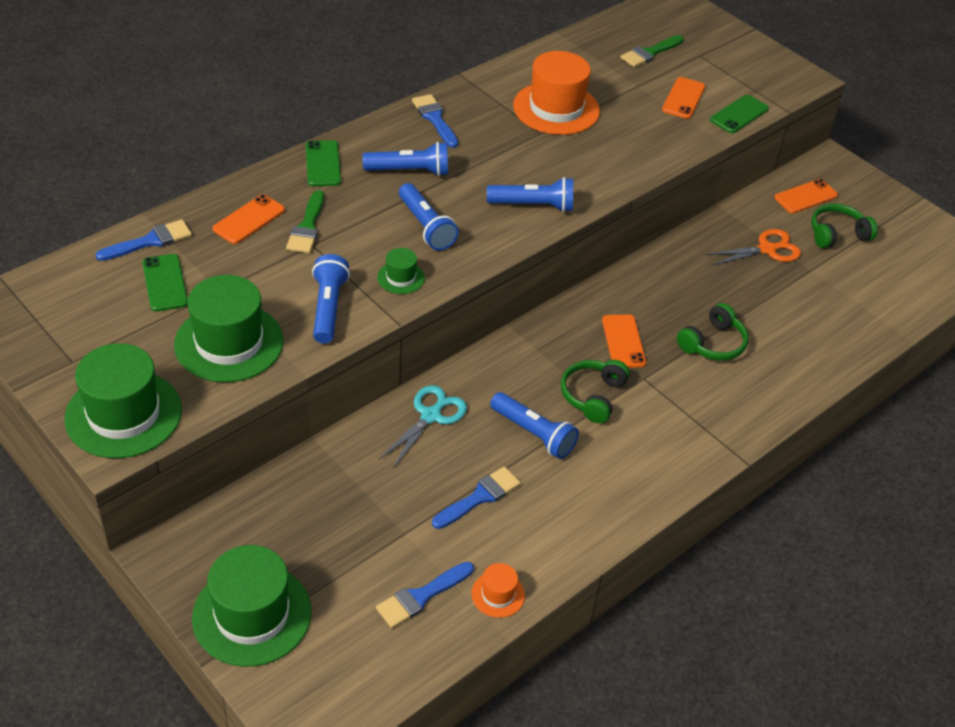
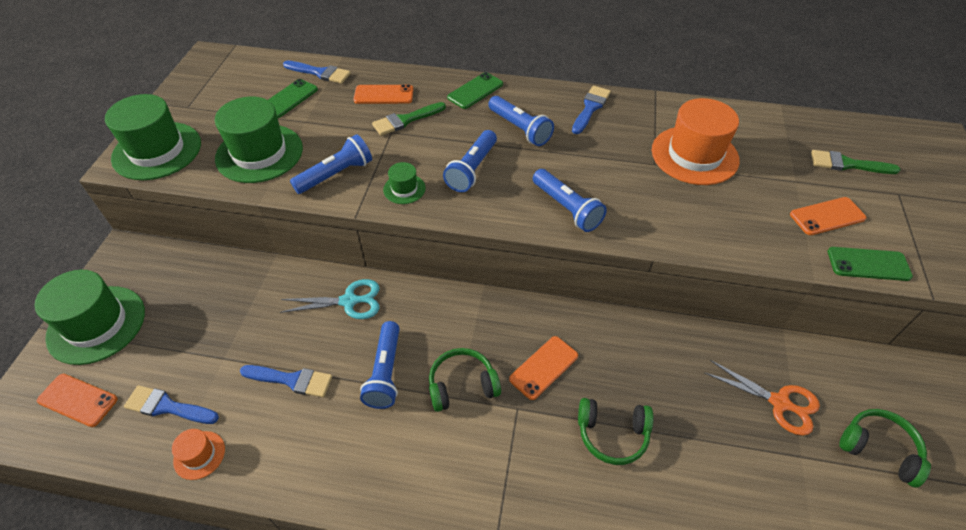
camera: 55 degrees right, 5 degrees up
(805, 197) = (889, 390): orange phone -> orange phone (78, 400)

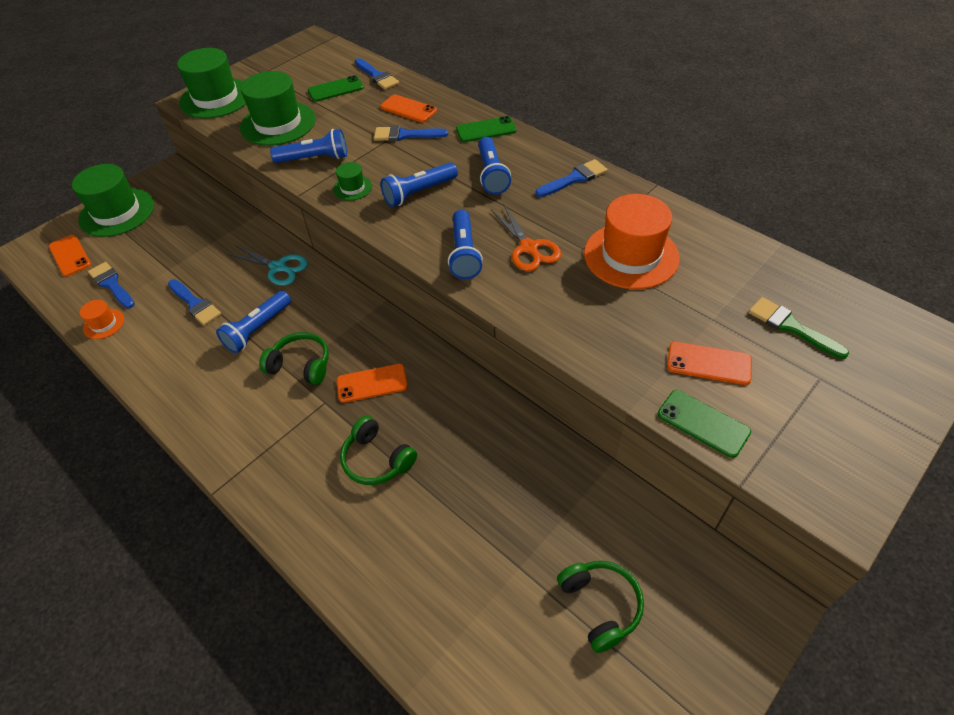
camera: 35 degrees right, 0 degrees up
(405, 120) = (405, 135): green brush -> blue brush
(779, 403) = (544, 515): orange scissors -> orange scissors (528, 248)

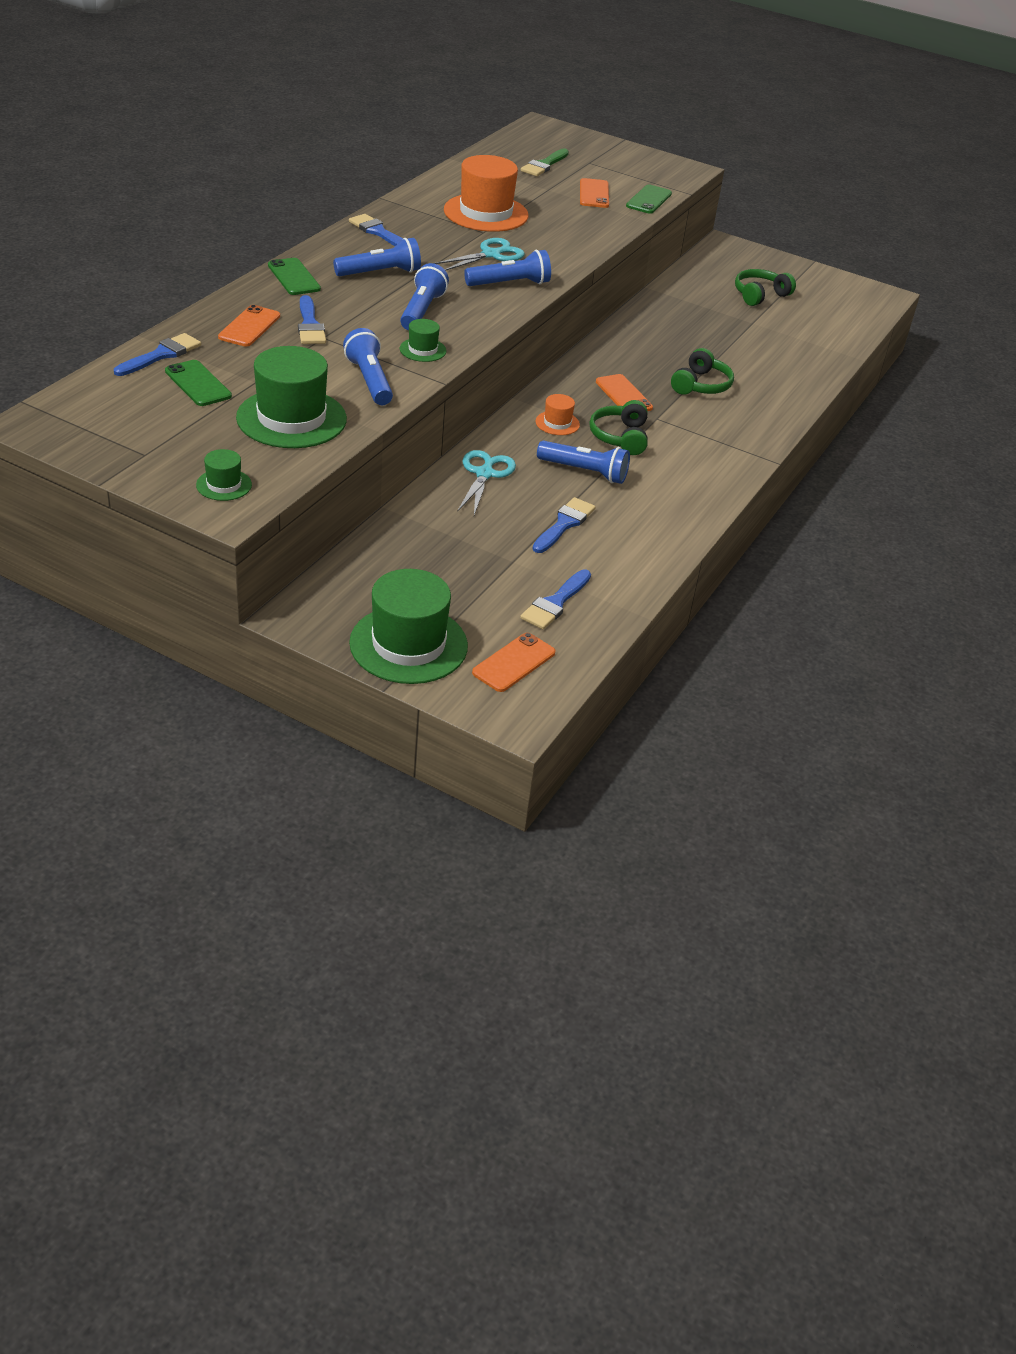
camera: 110 degrees left, 10 degrees down
(104, 324) = (622, 589): orange hat -> orange hat (557, 423)
(216, 98) = (224, 485): green hat -> green hat, size x0.47
(419, 193) = (422, 311): blue flashlight -> blue flashlight turned 120 degrees counterclockwise
(528, 248) = (491, 255): orange scissors -> turquoise scissors

